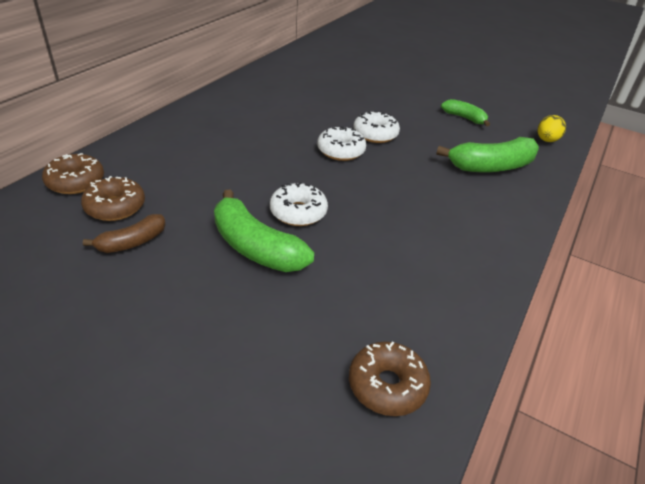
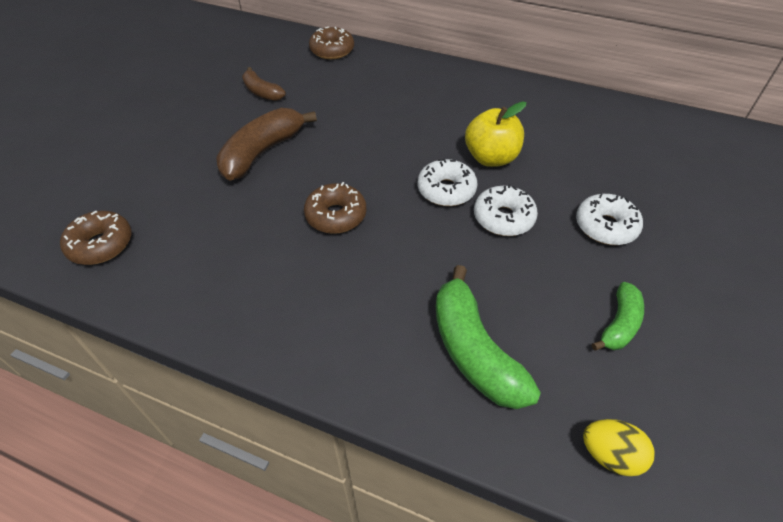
camera: 85 degrees right, 10 degrees up
(115, 207) = (304, 75): brown donut -> brown donut (336, 215)
(255, 247) = (262, 152): green banana -> brown banana
(298, 212) = (317, 171): white donut -> white donut (605, 226)
(307, 126) = (491, 158): none -> yellow apple

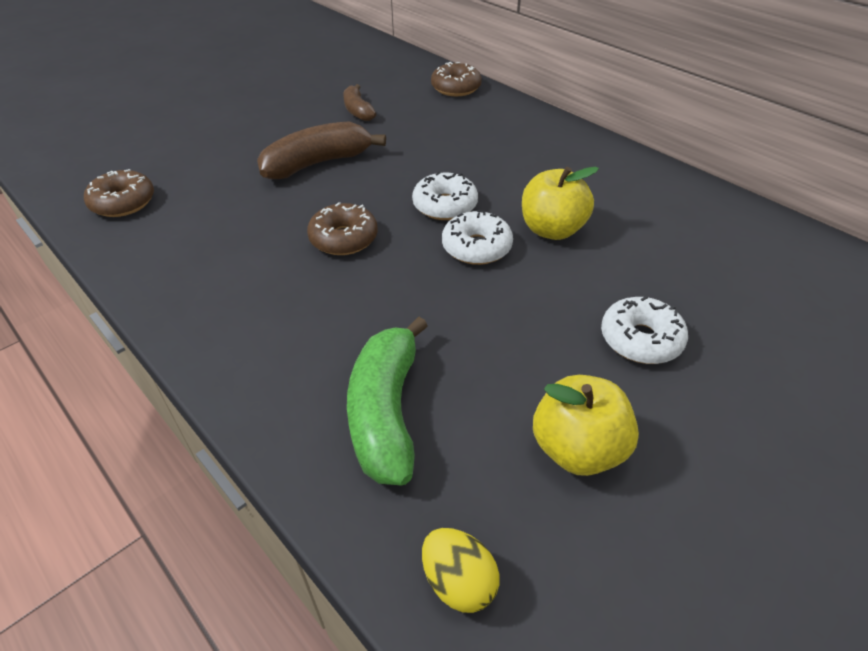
camera: 25 degrees right, 5 degrees down
(503, 218) = (520, 293): white donut -> white donut (445, 205)
(619, 324) = (577, 449): green banana -> yellow apple

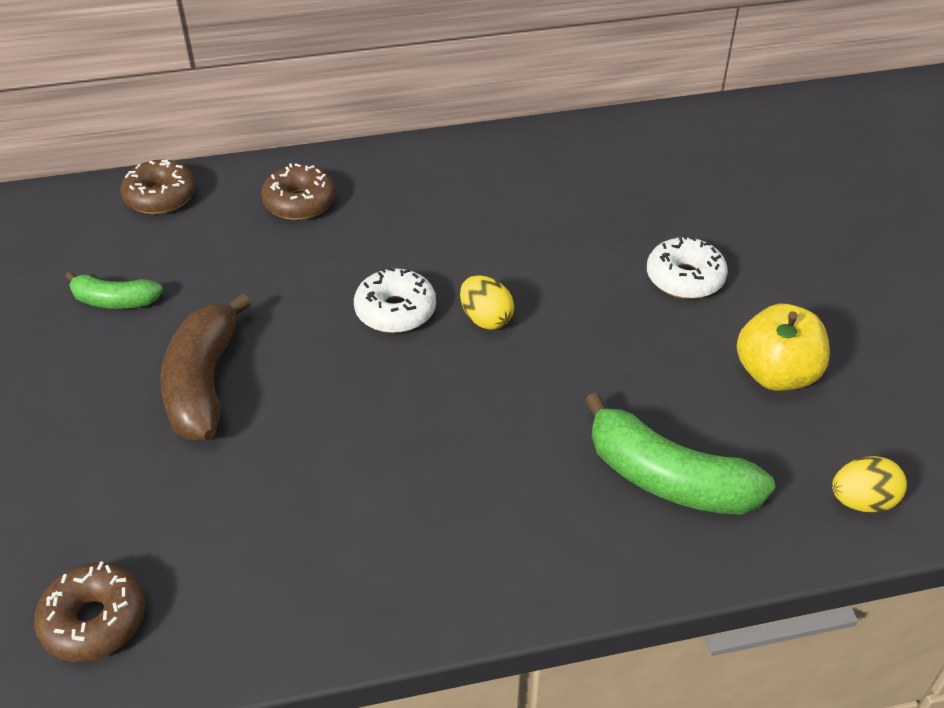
camera: 60 degrees left, 0 degrees up
(344, 238) = (383, 415): brown donut -> brown donut (300, 202)
(358, 111) = (115, 301): brown banana -> green banana
(476, 247) = (486, 319): white donut -> yellow egg
(552, 230) = (502, 256): yellow apple -> none

